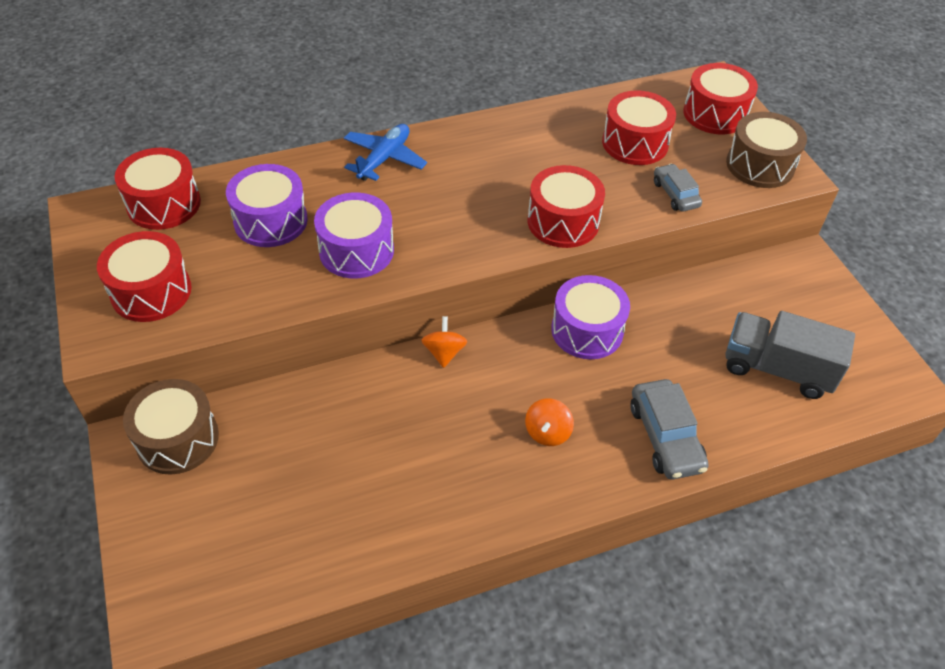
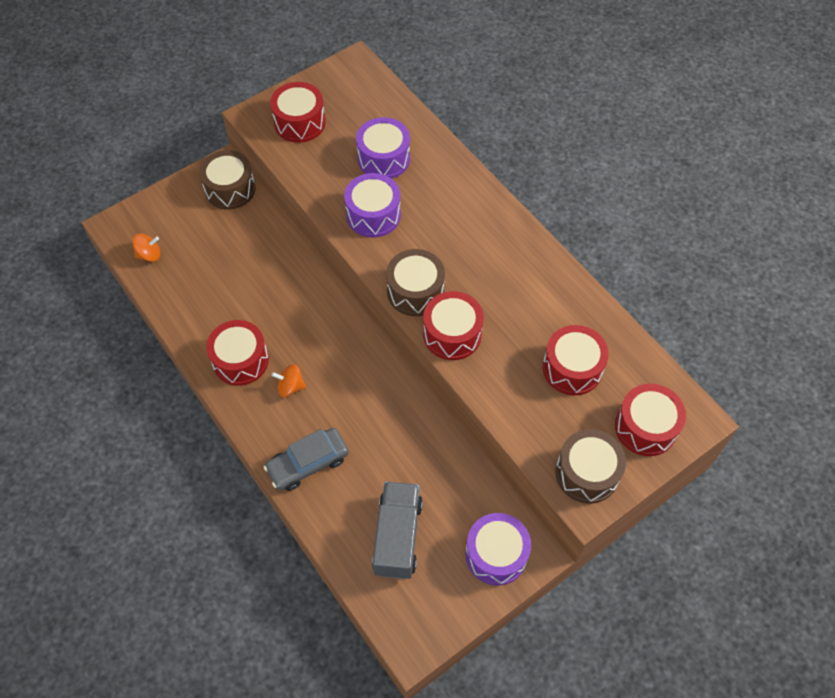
camera: 75 degrees right, 10 degrees up
(164, 204) = (377, 97): red drum -> red drum (240, 360)
(384, 159) = (475, 202): blue plane -> none
(444, 352) = (340, 307): orange spinning top -> orange spinning top (149, 255)
(491, 239) = (415, 291): none -> brown drum
(587, 330) = (391, 393): purple drum -> purple drum (496, 554)
(675, 194) = (518, 409): grey car -> none

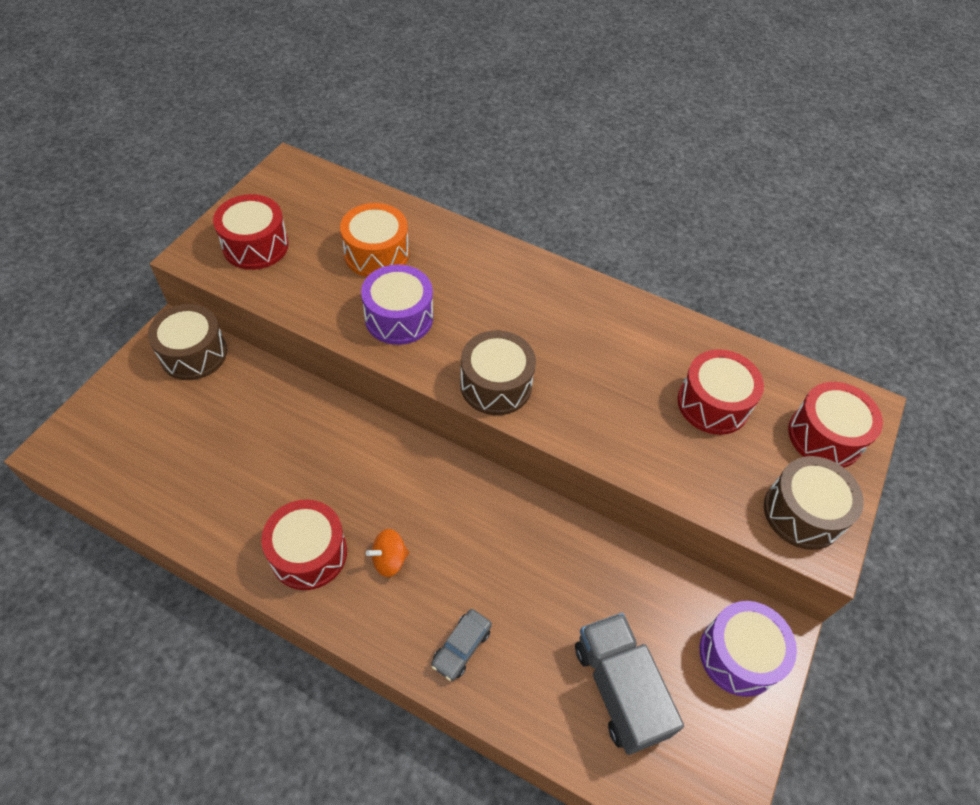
camera: 30 degrees left, 5 degrees down
(149, 255) = (121, 468): orange spinning top -> none
(308, 463) = (461, 647): grey car -> grey car, size x0.64
(384, 158) = (376, 254): purple drum -> orange drum
(452, 334) = (565, 417): red drum -> none

